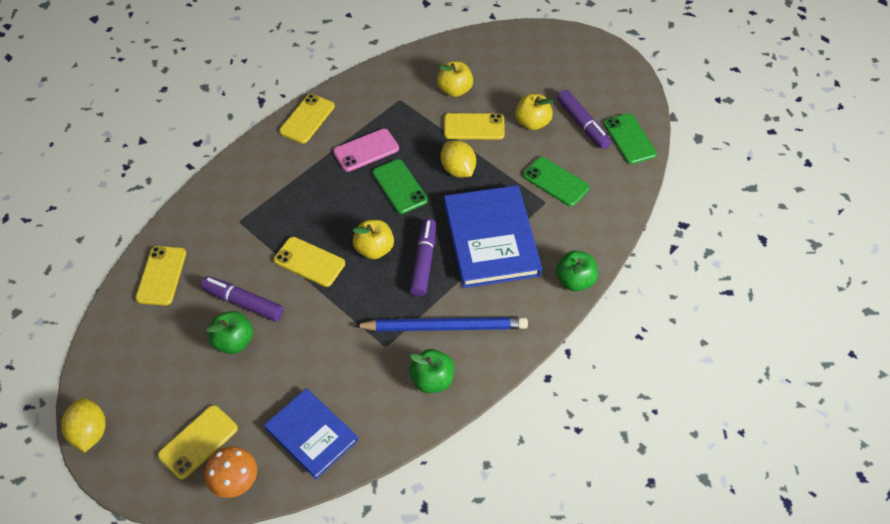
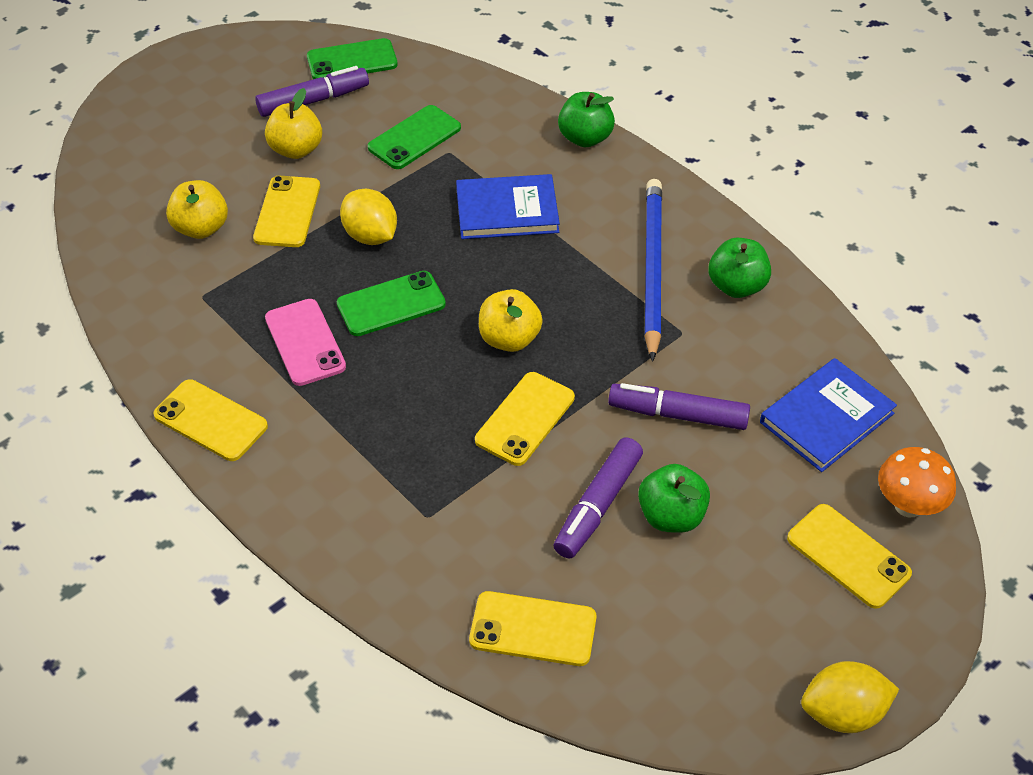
camera: 85 degrees left, 5 degrees down
(424, 261) = (538, 284): purple marker -> purple marker (677, 414)
(458, 170) = (370, 236): yellow lemon -> yellow lemon turned 75 degrees clockwise
(491, 239) = (507, 211): blue book -> blue book, size x0.64

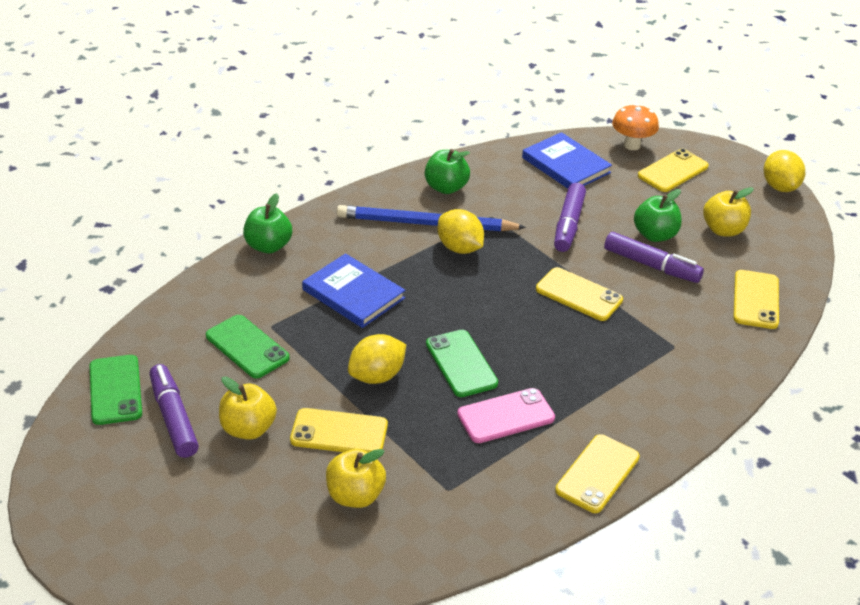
camera: 90 degrees left, 10 degrees down
(507, 211) = (353, 294): blue book -> blue book turned 45 degrees counterclockwise
(509, 339) = (499, 299): yellow apple -> yellow apple (723, 230)
(606, 301) = (459, 248): none -> yellow lemon

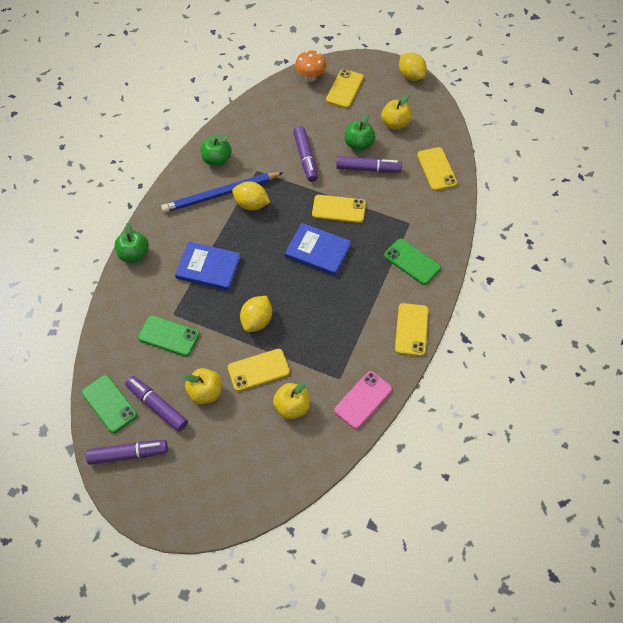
camera: 25 degrees left, 20 degrees up
(95, 456) = (128, 454): none -> purple marker
(461, 363) = (299, 290): green phone -> green phone (412, 262)
(506, 416) = (343, 314): pink phone -> pink phone (363, 400)
(566, 165) = (279, 110): blue book -> blue book (318, 251)

